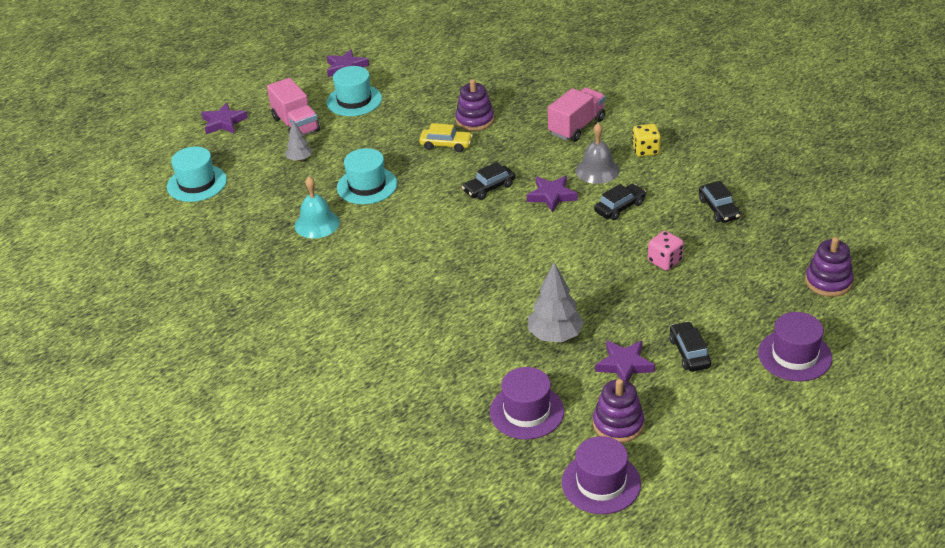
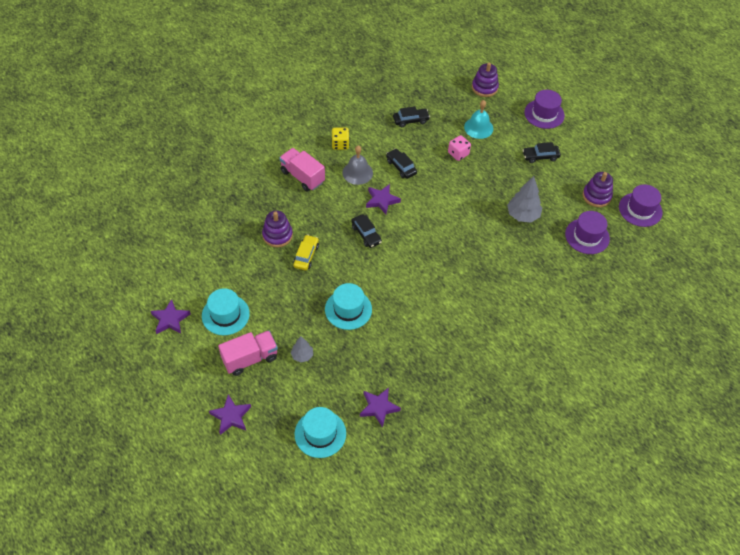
camera: 90 degrees left, 15 degrees up
(317, 224) = (390, 344): turquoise bell -> turquoise bell (478, 127)
(624, 365) = (549, 186): purple star -> purple star (378, 407)

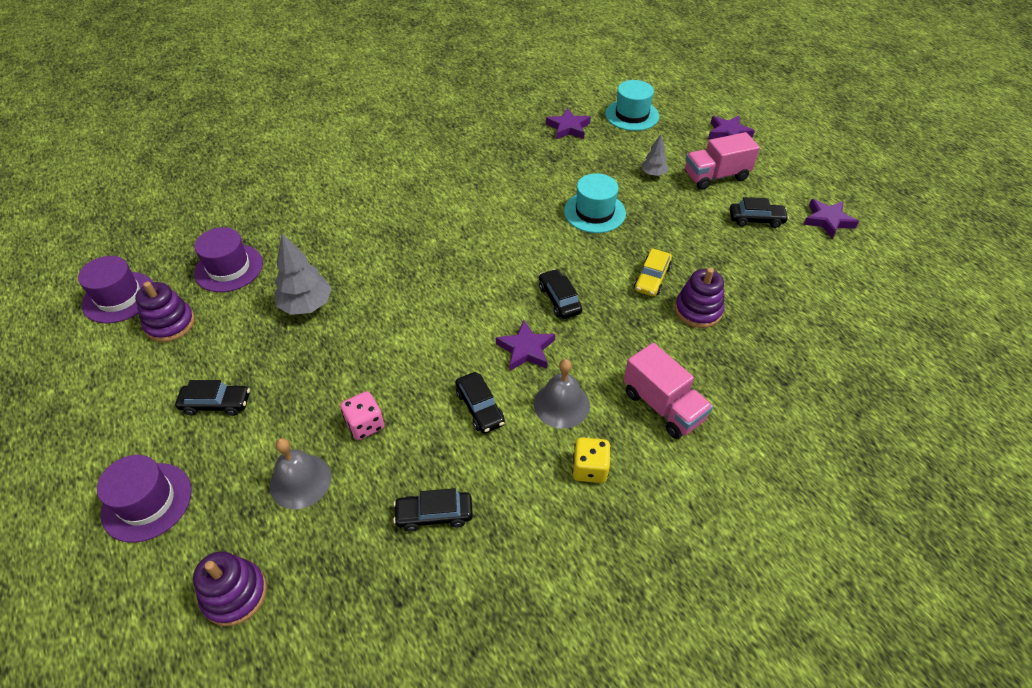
camera: 170 degrees left, 5 degrees down
(225, 315) = (756, 220): turquoise hat -> black car
(478, 127) = (300, 481): turquoise bell -> grey bell

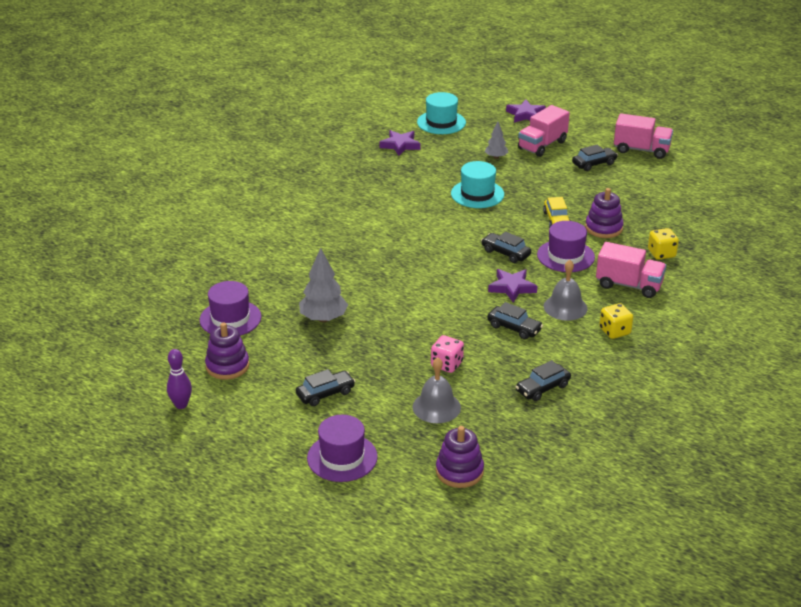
camera: 30 degrees left, 15 degrees down
(87, 352) = (181, 405): none -> purple bowling pin
(119, 297) = (160, 366): purple hat -> purple hat (565, 256)
(740, 376) = (661, 254): none -> yellow dice
(828, 221) = (641, 150): purple star -> pink truck

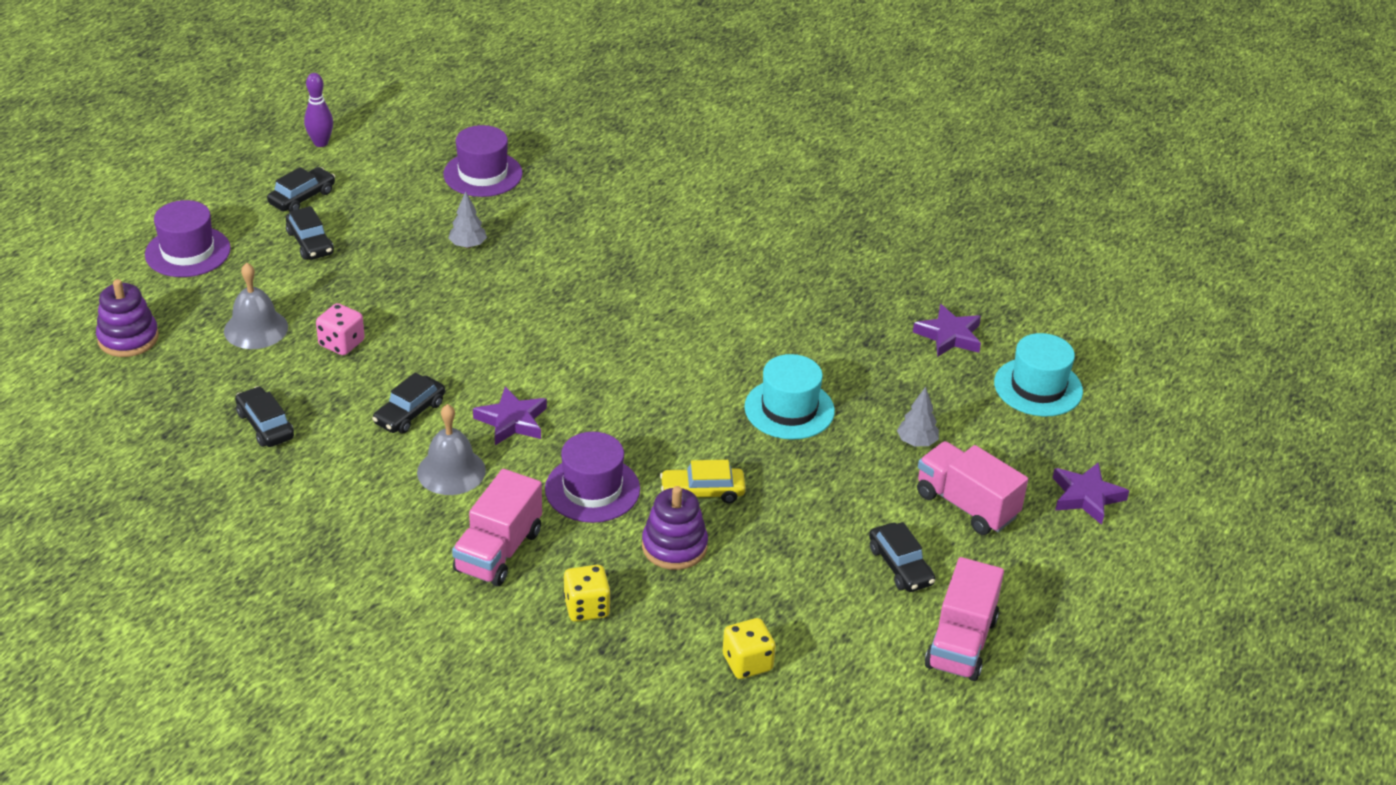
camera: 90 degrees right, 5 degrees up
(227, 366) = (385, 173): purple stacking toy -> none
(323, 319) = (468, 245): grey tree -> grey tree, size x0.58
(506, 253) = (608, 424): black car -> black car (302, 197)
(614, 331) = (378, 516): yellow dice -> yellow dice (747, 663)

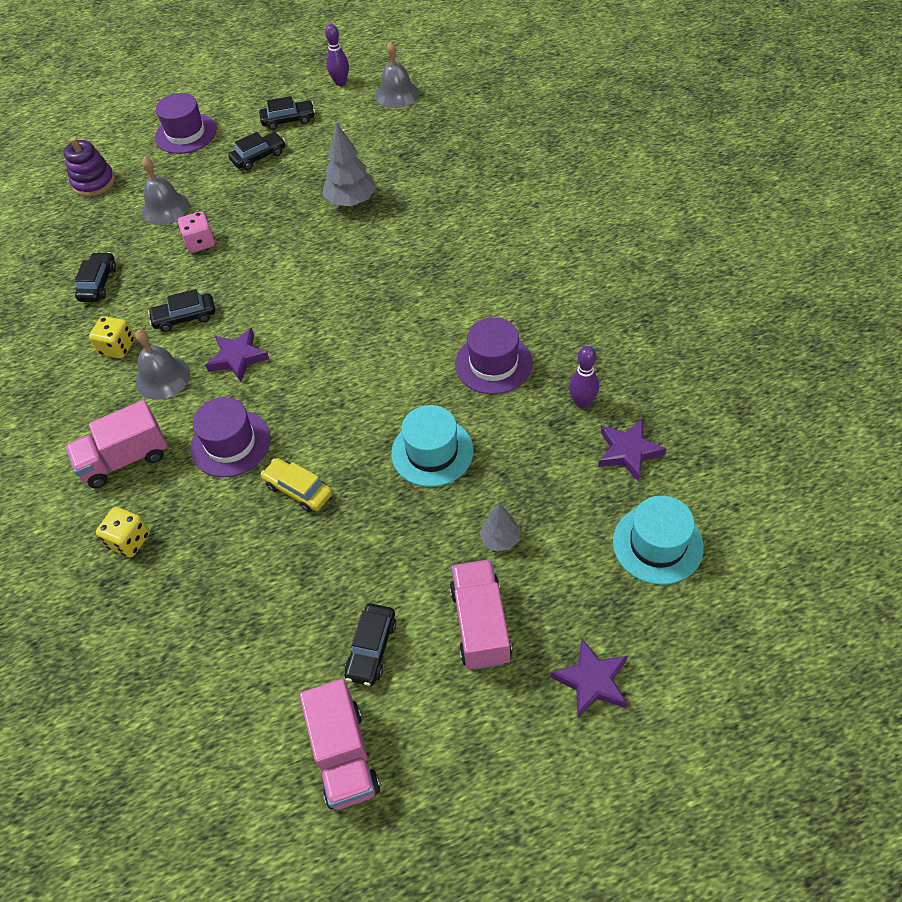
camera: 45 degrees right, 15 degrees up
(310, 243) = (259, 157): black car -> black car turned 135 degrees counterclockwise
(400, 133) = (397, 94): none -> grey bell
(468, 245) = (351, 201): grey tree -> grey tree, size x1.73
(483, 174) = (417, 147): purple hat -> purple hat (493, 363)
(674, 546) = (233, 525): purple stacking toy -> none
(747, 663) = (179, 661): yellow dice -> yellow dice (117, 347)
(874, 317) = (582, 402): none -> purple bowling pin
(961, 643) = (344, 755): pink truck -> pink truck turned 75 degrees counterclockwise

